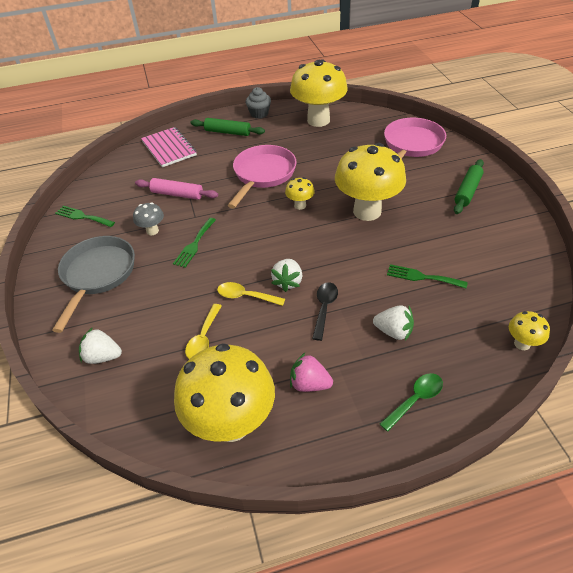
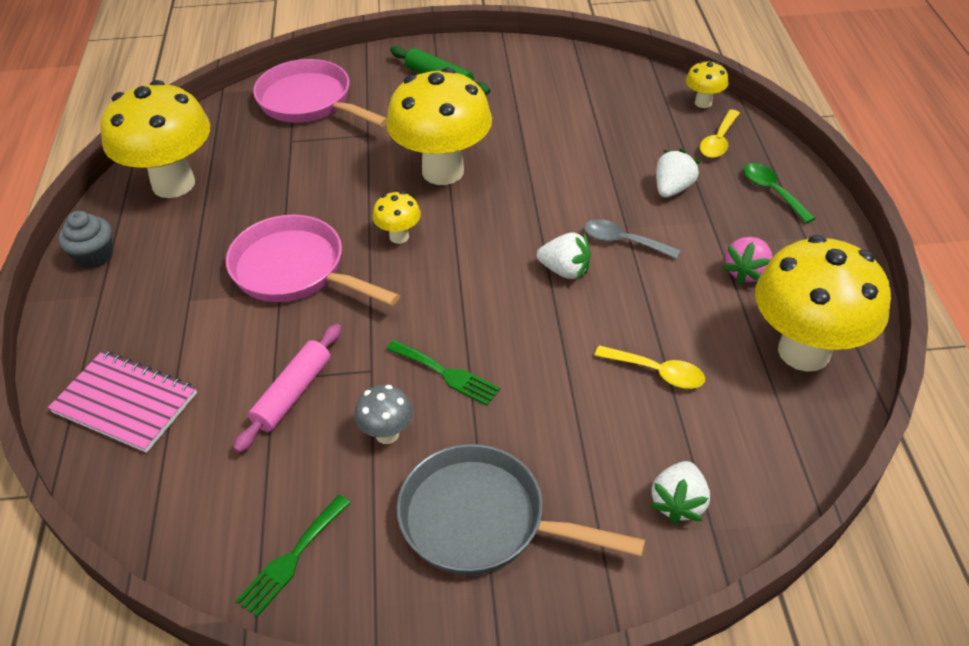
camera: 80 degrees left, 0 degrees up
(169, 148) = (125, 403): pink notebook -> pink notebook turned 45 degrees clockwise
(228, 132) = (128, 306): green rolling pin -> none
(245, 296) = (583, 319): yellow spoon -> yellow spoon (718, 141)
(324, 308) = (623, 241): black spoon -> grey spoon
(422, 277) = (587, 148): green fork -> none

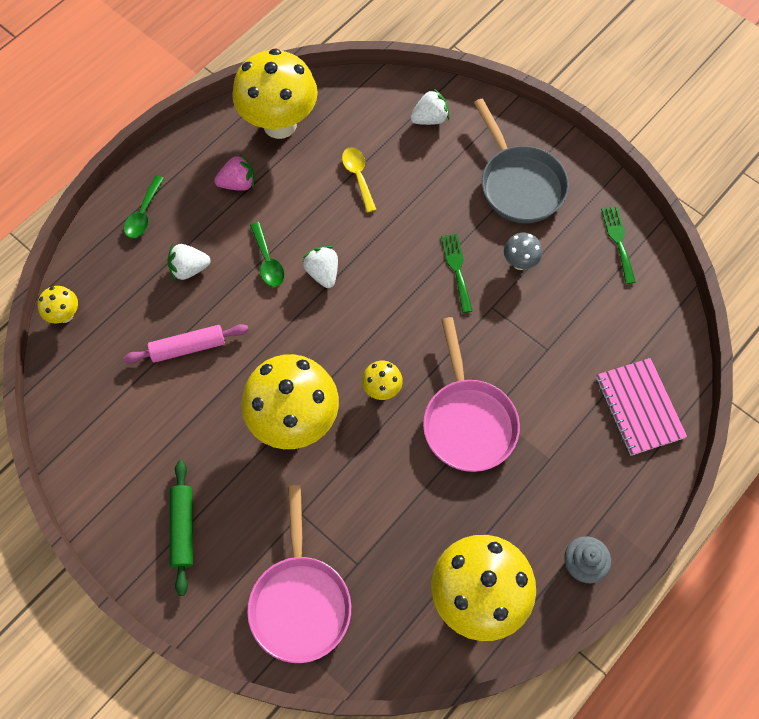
camera: 135 degrees left, 20 degrees up
(292, 558) = (618, 241): green fork -> green fork turned 90 degrees counterclockwise
(293, 393) = (545, 330): pink rolling pin -> pink rolling pin (188, 347)
(623, 241) = (268, 261): grey spoon -> green spoon
(718, 141) = (109, 276): yellow spoon -> none

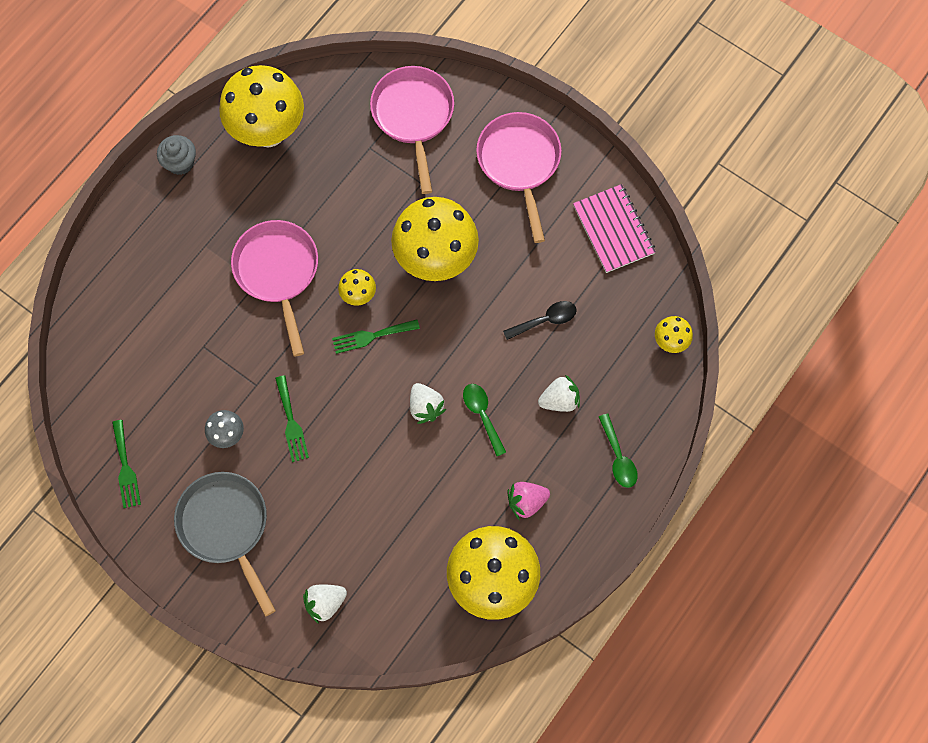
camera: 175 degrees right, 5 degrees up
(144, 214) = (618, 457): green spoon -> green spoon turned 150 degrees clockwise
(183, 528) = (519, 163): green rolling pin -> pink pan
(188, 347) = (545, 320): pink rolling pin -> black spoon
(358, 176) = (399, 521): yellow spoon -> none
(371, 345) = (371, 336): none -> green fork
(639, 407) = (120, 298): pink notebook -> pink notebook (613, 229)

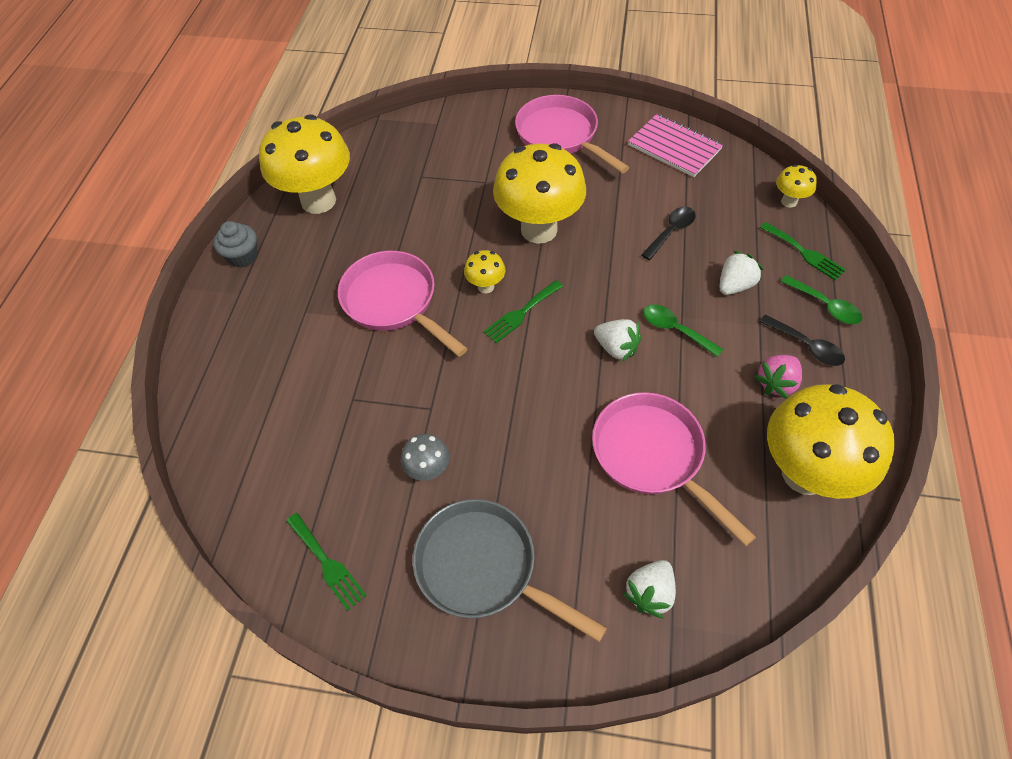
camera: 25 degrees left, 15 degrees down
(291, 422) = (490, 426): green fork -> green fork (804, 253)
(413, 116) = (446, 141): pink pan -> pink pan (652, 456)
(574, 484) = (806, 346): none -> black spoon

